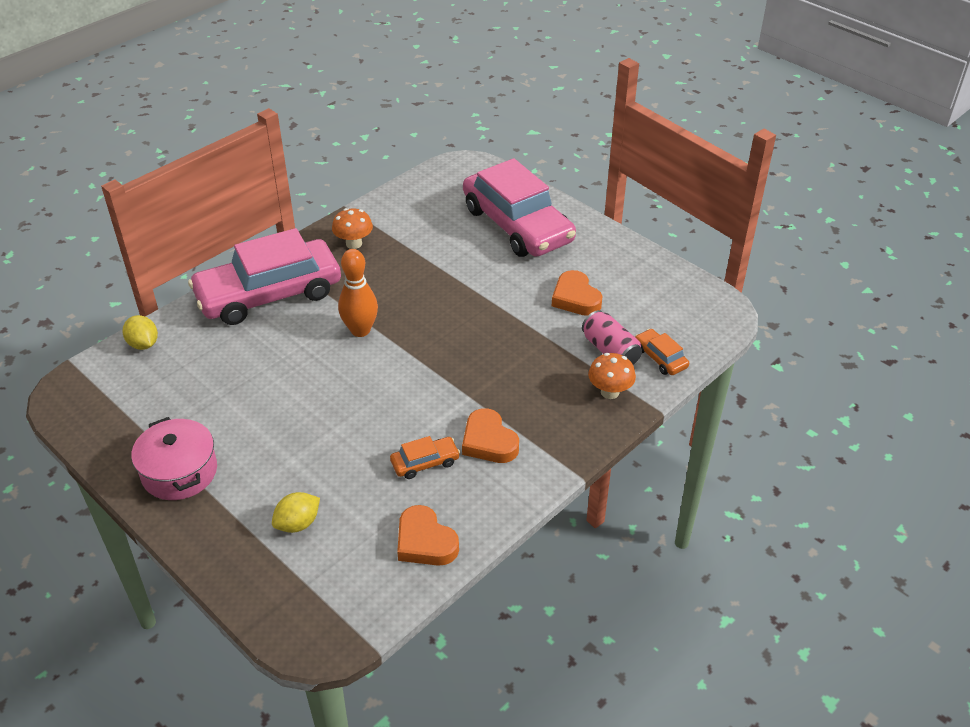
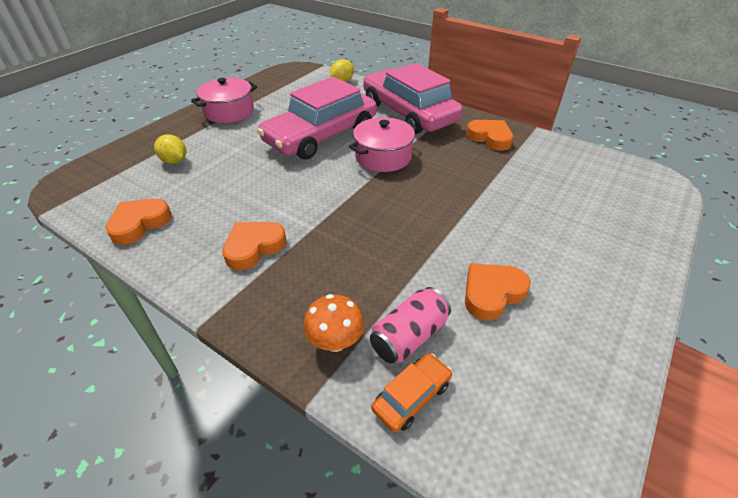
camera: 80 degrees right, 0 degrees up
(354, 244) = (490, 138): orange mushroom -> orange heart
(360, 330) = (383, 157): orange bowling pin -> pink pot
(425, 462) = (229, 212): orange car -> none
(517, 225) = (591, 230): pink car -> pink car (321, 135)

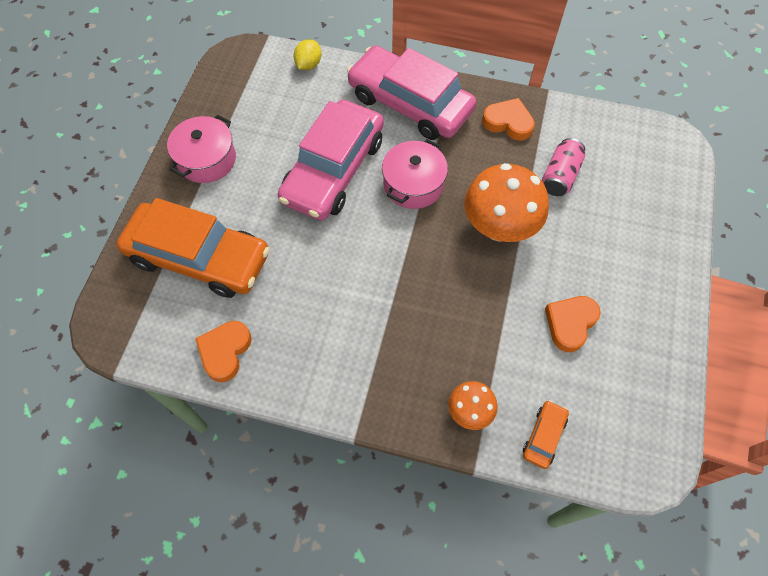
camera: 20 degrees left, 20 degrees up
(174, 161) = (199, 258): yellow lemon -> orange car
(254, 247) = (351, 342): orange heart -> none
(409, 336) = (522, 387): pink can -> pink can (560, 176)
(448, 200) = (499, 227): none -> orange mushroom

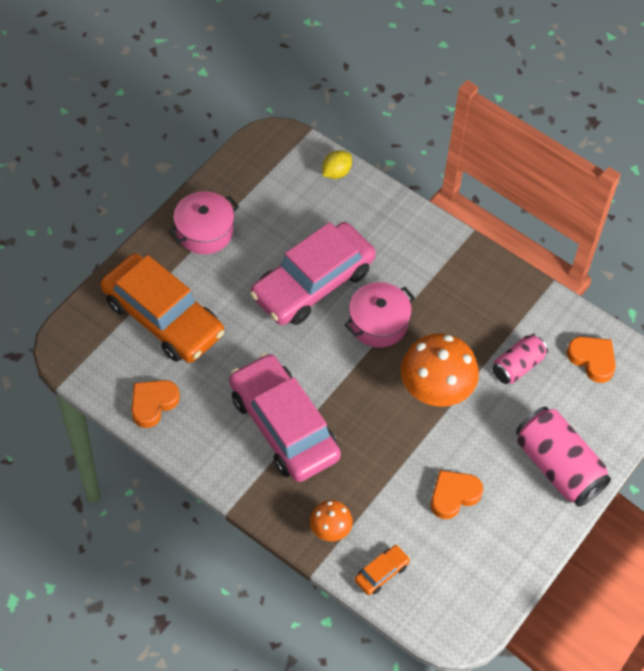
camera: 20 degrees right, 5 degrees down
(410, 103) = (413, 245): pink car -> pink car (284, 426)
(508, 122) = (497, 298): orange heart -> orange heart (592, 360)
(648, 255) = (558, 466): none -> pink can

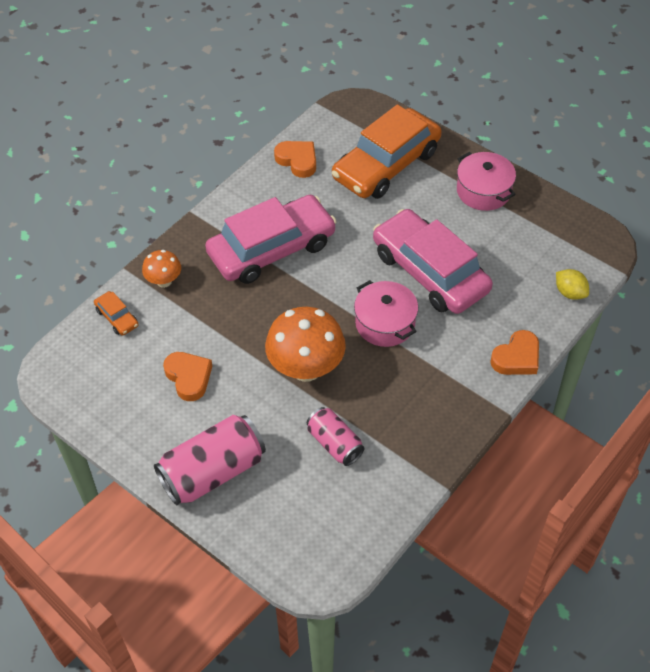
camera: 95 degrees right, 5 degrees down
(592, 360) = (342, 518): orange heart -> orange heart (516, 357)

